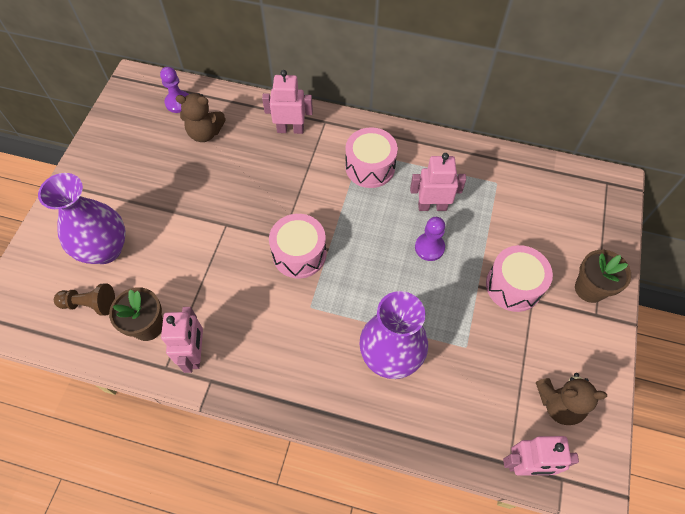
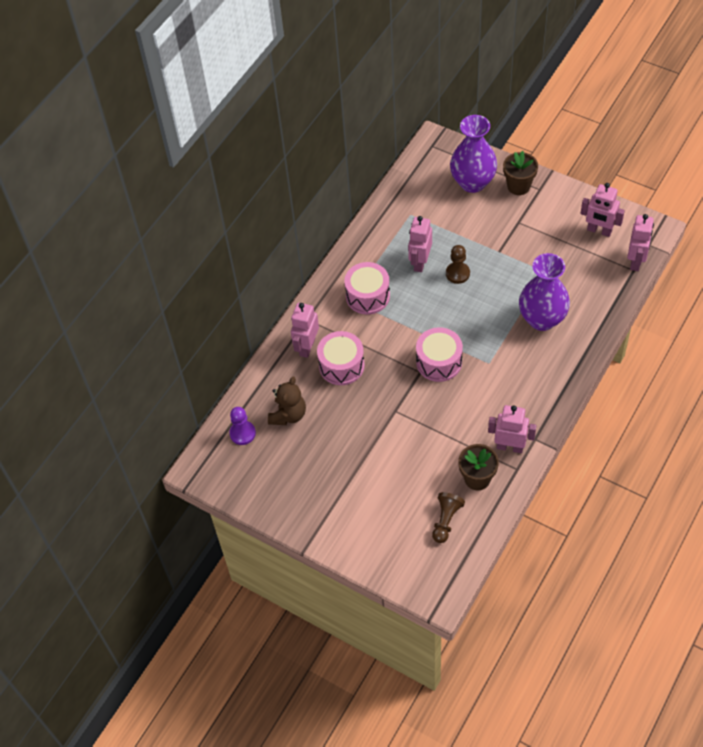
camera: 70 degrees left, 5 degrees down
(105, 249) = (394, 506): purple vase -> purple vase (472, 182)
(429, 247) = (457, 273): purple pawn -> brown pawn
(513, 286) = (504, 230): pink drum -> pink drum (341, 365)
(559, 404) = (599, 231): brown teddy bear -> pink robot

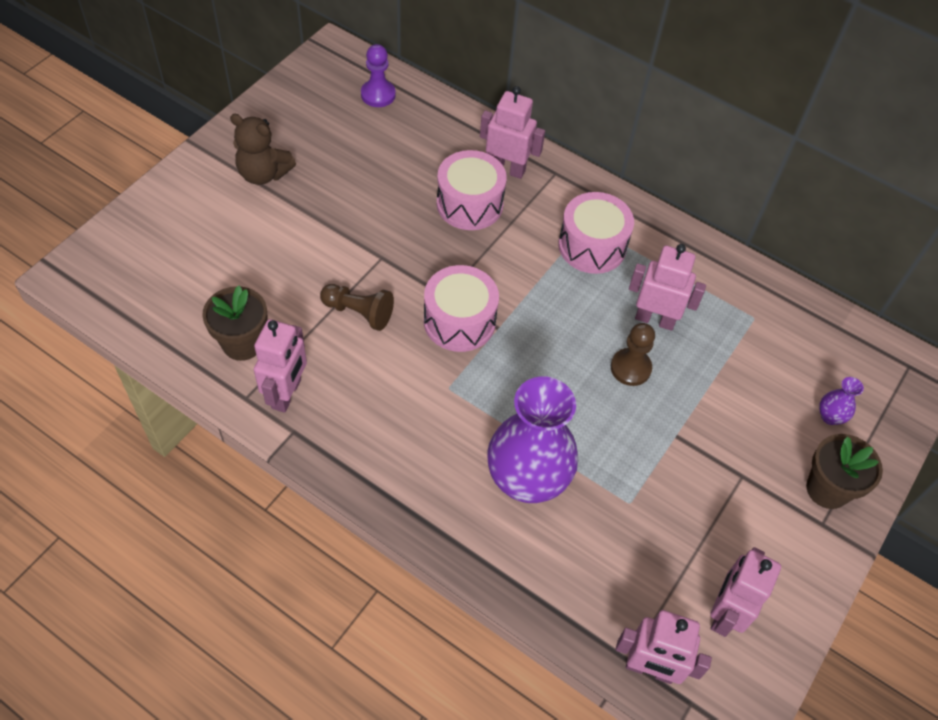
camera: 85 degrees right, 0 degrees up
(288, 415) = (397, 141): brown teddy bear -> brown teddy bear (263, 174)
(446, 520) = (184, 296): brown pawn -> brown pawn (359, 312)
(472, 182) = (830, 416): purple vase -> purple vase, size x0.41

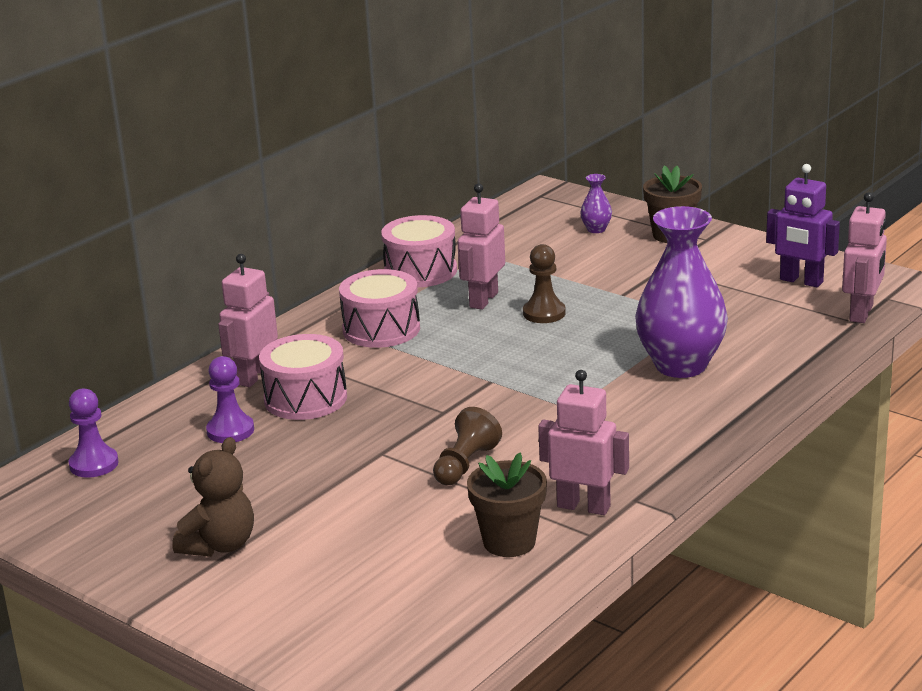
camera: 80 degrees left, 30 degrees down
(421, 163) = (230, 431): none -> purple pawn
(459, 321) = (481, 403): pink drum -> pink drum (420, 271)
(725, 613) = (801, 281): pink robot -> purple robot

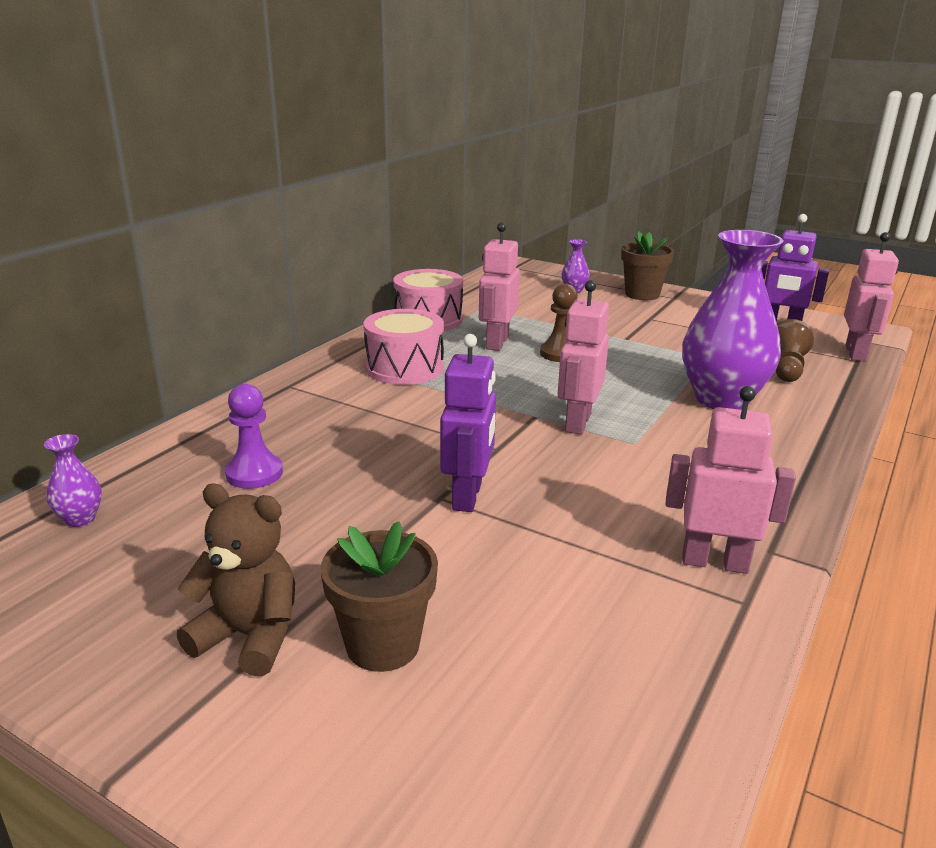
camera: 10 degrees left, 0 degrees up
(94, 464) = (80, 519): purple pawn -> purple vase
(220, 545) = (249, 636): brown teddy bear -> brown teddy bear turned 90 degrees counterclockwise
(254, 376) = (277, 413): pink robot -> pink robot (577, 423)
(305, 398) = (338, 436): pink drum -> none
(404, 452) = (468, 496): none -> purple robot
(465, 464) = (545, 510): brown pawn -> brown pawn (786, 368)
(509, 542) = (647, 617): brown flower pot -> brown flower pot (382, 645)

